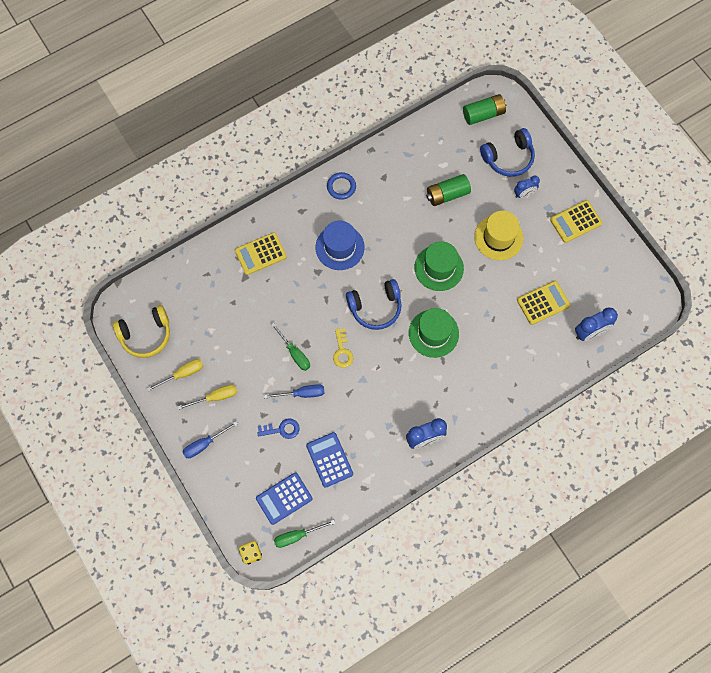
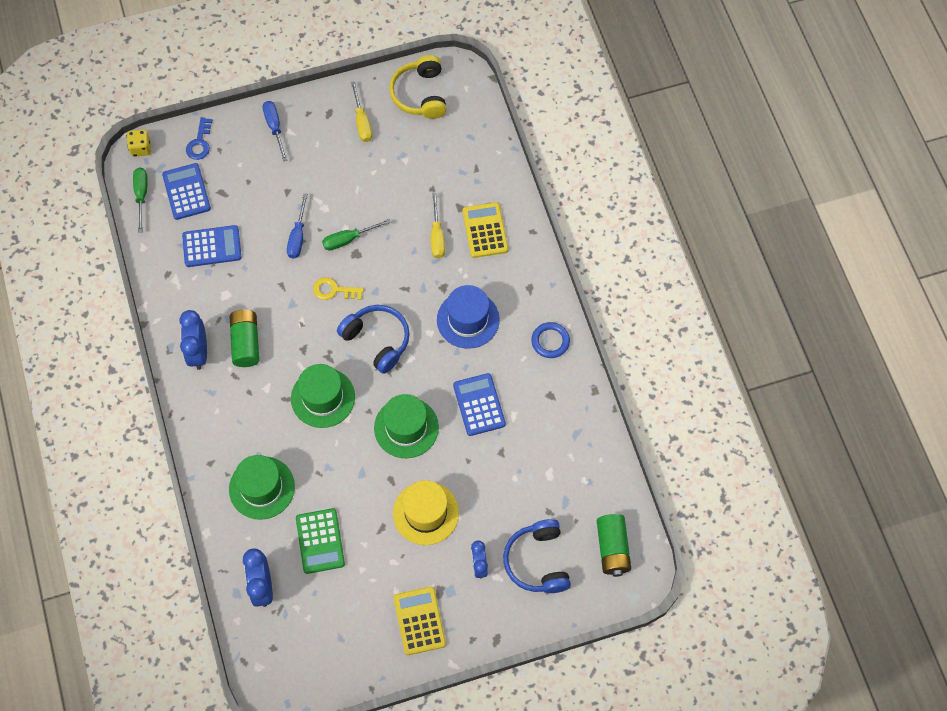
camera: 105 degrees right, 5 degrees down
(215, 397) = (324, 148): yellow screwdriver -> yellow screwdriver (437, 236)
(282, 429) = (264, 206): blue key -> blue key (200, 143)
(375, 307) = (377, 340): blue headphones -> blue headphones turned 135 degrees clockwise
(405, 223) = (479, 405): none -> blue calculator
(447, 194) = (505, 466): green battery -> green battery (246, 343)
(517, 356) = (262, 488): none -> green hat
(543, 303) = (320, 541): yellow calculator -> green calculator

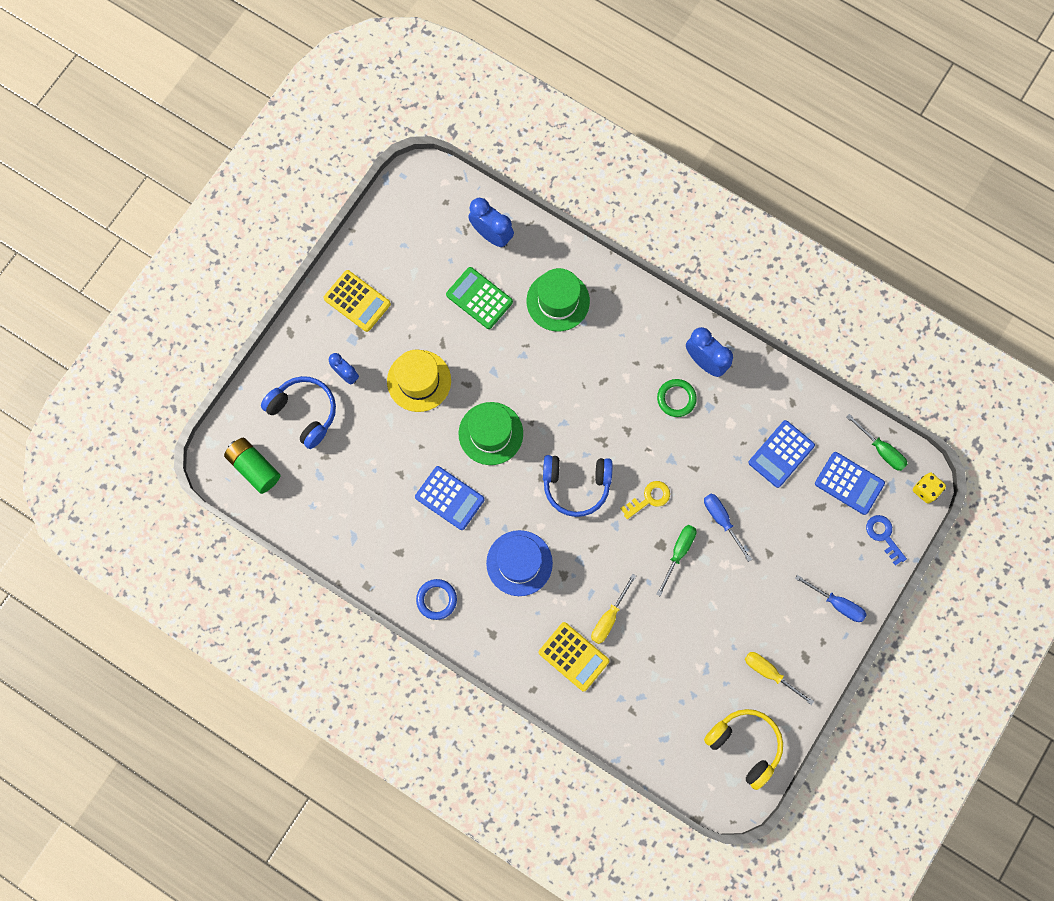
camera: 140 degrees right, 10 degrees up
(246, 343) = (676, 398): green battery -> green ring
(323, 397) = (576, 404): green hat -> none
(437, 236) = (609, 617): yellow screwdriver -> yellow screwdriver turned 105 degrees counterclockwise

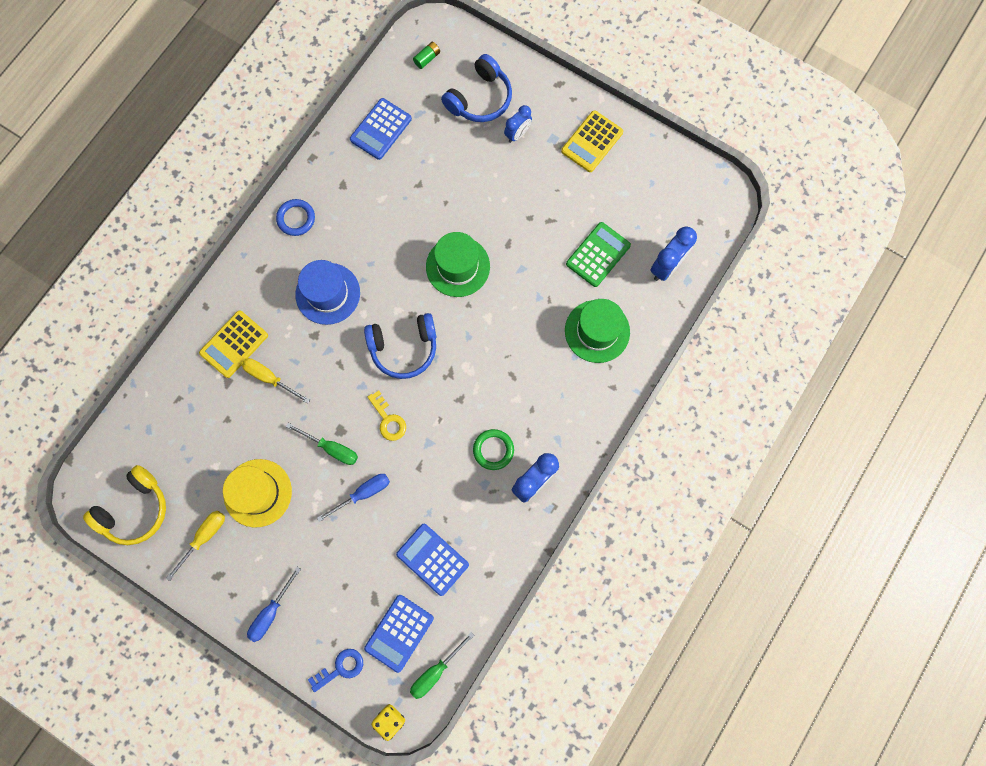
camera: 90 degrees right, 0 degrees up
(254, 467) = (427, 59): green battery -> green battery, size x0.52
(419, 381) = (511, 199): yellow hat -> yellow hat (258, 493)
(449, 498) = (394, 229): blue calculator -> blue calculator (381, 129)
(576, 485) = (404, 348): blue headphones -> blue headphones turned 105 degrees counterclockwise

